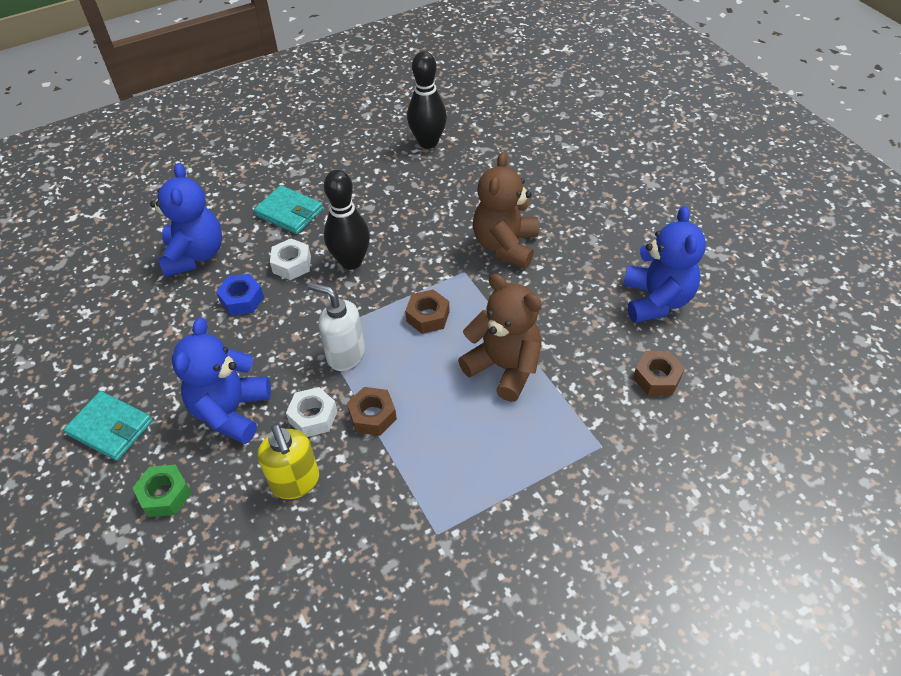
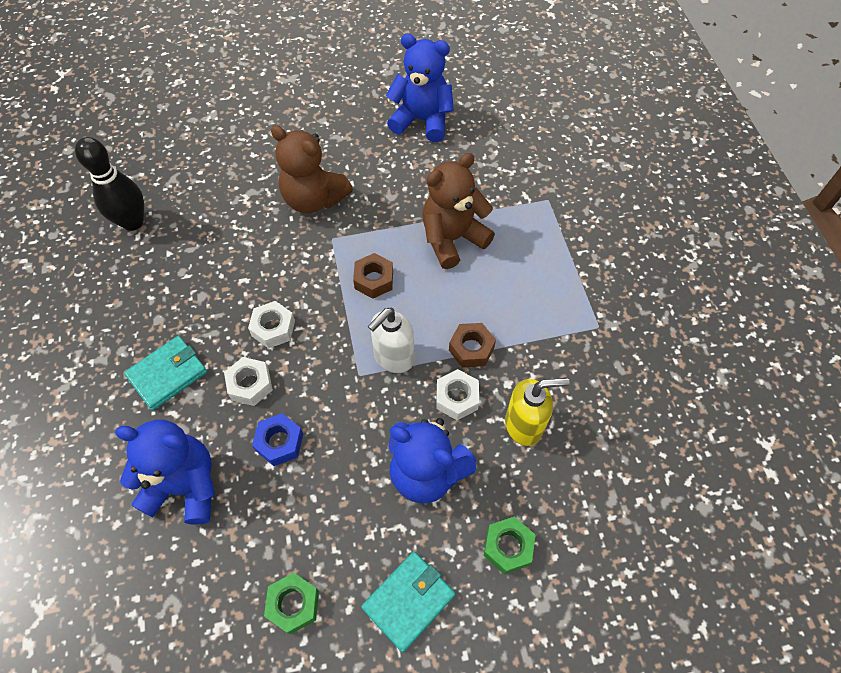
camera: 75 degrees left, 10 degrees up
(105, 351) = (293, 604): none -> green nut
(351, 261) = (273, 328): black bowling pin -> white nut
(657, 378) = (497, 147): brown nut -> none

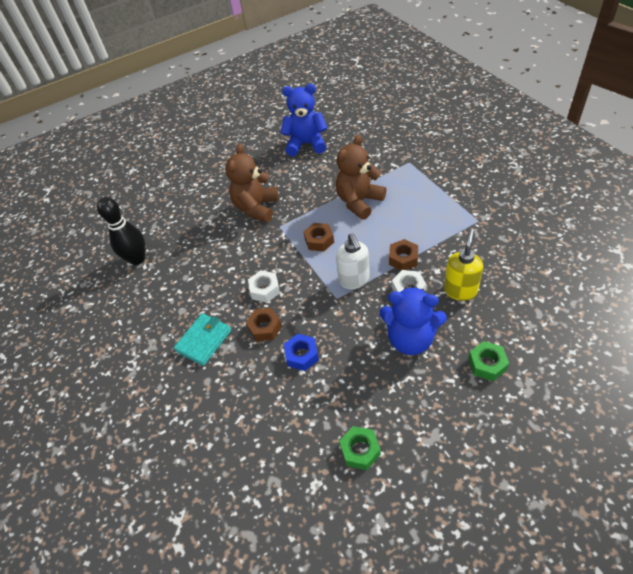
camera: 10 degrees left, 10 degrees down
(185, 486) = (248, 404): blue teddy bear -> none
(250, 384) = (265, 328): white nut -> brown nut
(314, 199) = (256, 208): brown teddy bear -> brown teddy bear turned 90 degrees clockwise
(393, 357) = (354, 280): white soap dispenser -> white soap dispenser turned 45 degrees counterclockwise
(408, 601) = (438, 420): turquoise wallet -> none
(524, 425) = (460, 290): yellow soap dispenser -> yellow soap dispenser turned 45 degrees counterclockwise

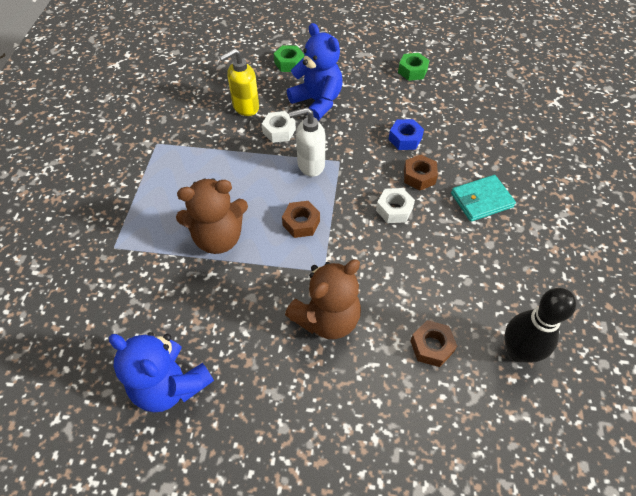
camera: 150 degrees left, 5 degrees up
(354, 280) = (310, 165): white soap dispenser -> white soap dispenser turned 120 degrees counterclockwise
(403, 259) = (253, 155): brown nut -> brown nut (431, 346)

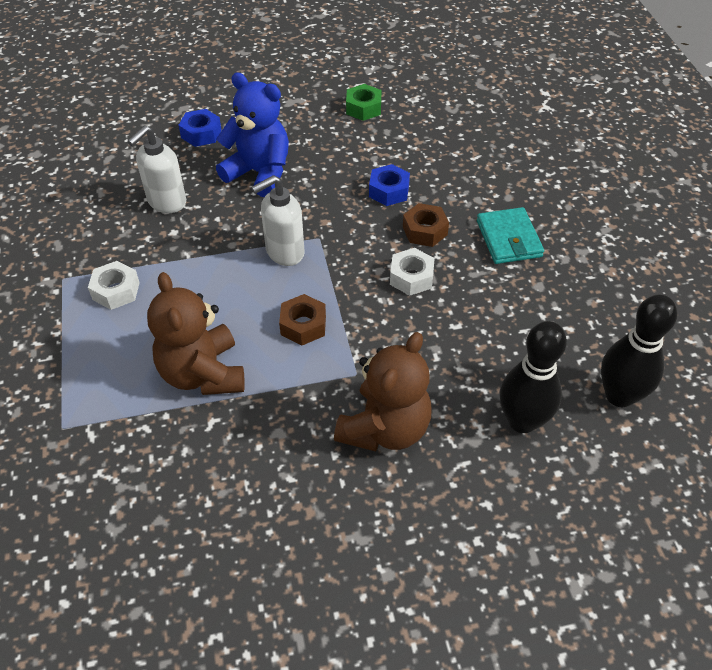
camera: 20 degrees left, 5 degrees down
(171, 384) = (220, 572): blue teddy bear -> none
(218, 237) = (203, 373): brown teddy bear -> brown teddy bear turned 105 degrees clockwise
(245, 107) = (166, 202): yellow soap dispenser -> white soap dispenser
(279, 131) = (225, 221): white nut -> white nut (116, 291)
(289, 63) = (201, 134): green nut -> blue nut
(431, 346) = (522, 421): brown nut -> black bowling pin
(481, 200) = (508, 239): turquoise wallet -> turquoise wallet turned 60 degrees counterclockwise

